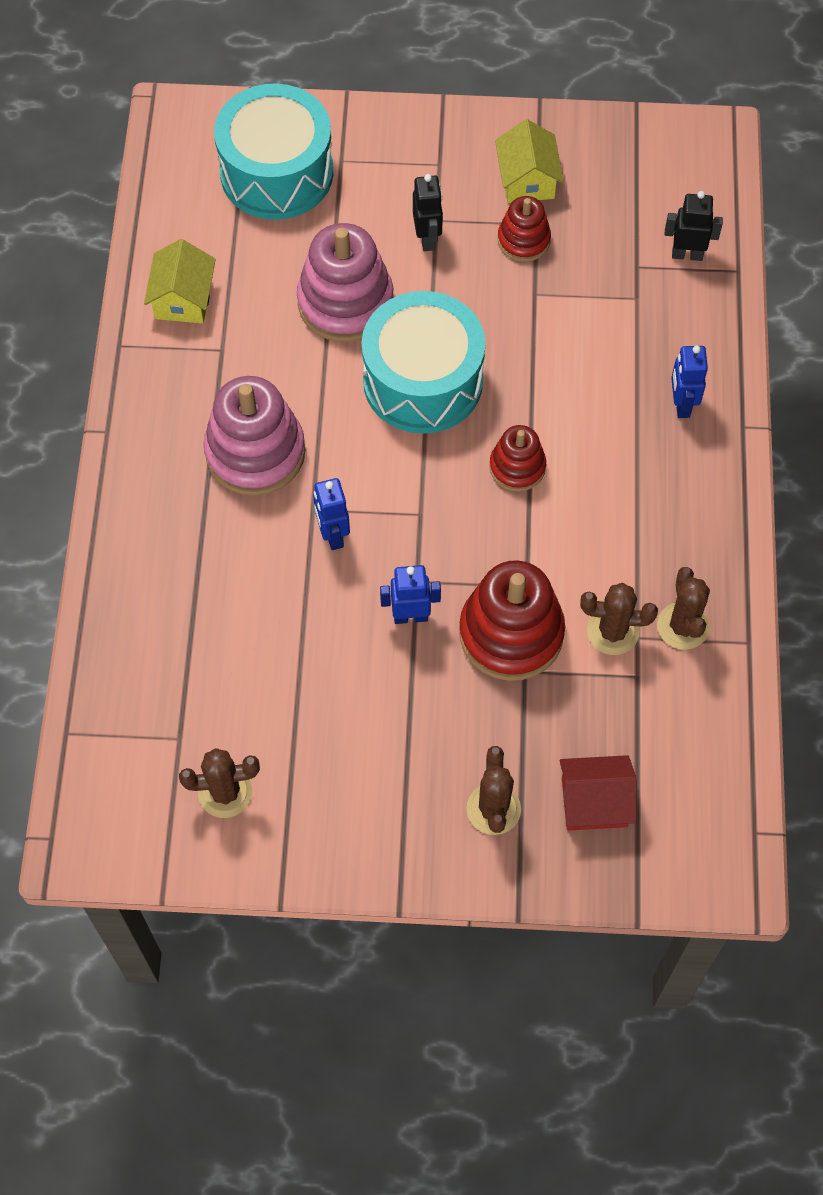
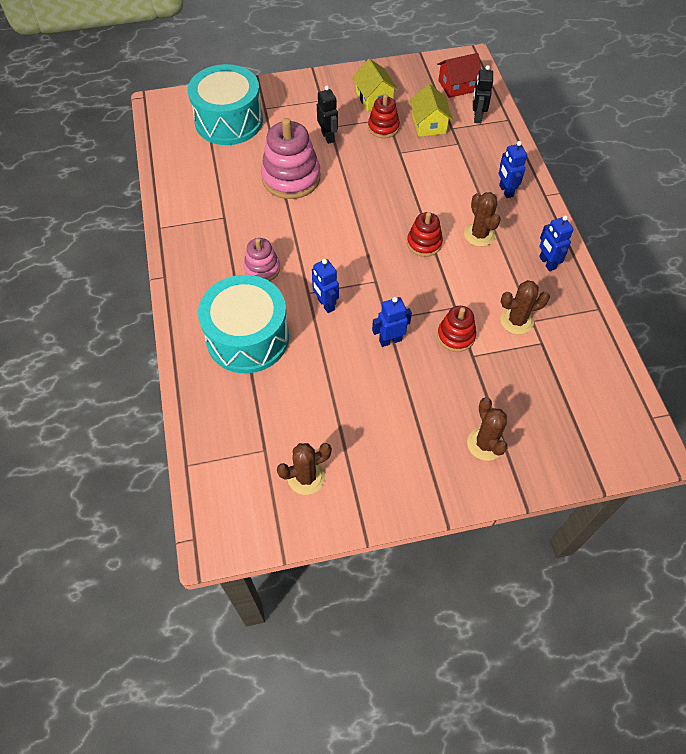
camera: 15 degrees left, 5 degrees down
(183, 299) = (192, 195): yellow house -> yellow house (429, 124)
(255, 452) = (262, 268): pink stacking toy -> pink stacking toy, size x0.56
(423, 381) = (351, 209): turquoise drum -> turquoise drum (247, 337)
(511, 633) = (456, 336): red stacking toy -> red stacking toy, size x0.56
(594, 802) = (546, 424): red house -> red house (457, 86)
(682, 626) = (557, 308): brown cactus -> brown cactus (479, 235)
(687, 254) = (477, 117): black robot -> black robot turned 75 degrees counterclockwise
(698, 546) = (547, 263): none -> blue robot

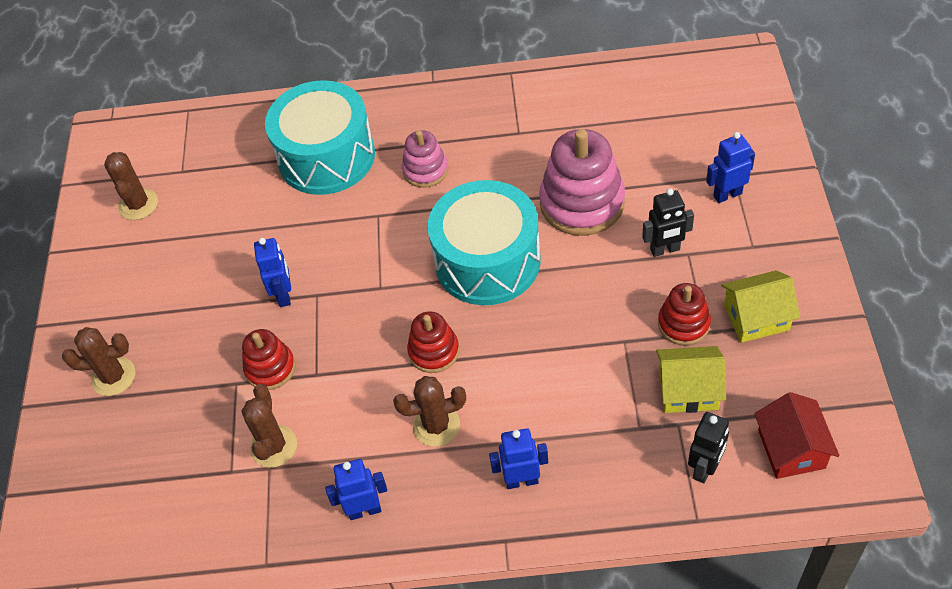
camera: 105 degrees right, 5 degrees down
(229, 121) = (705, 134): turquoise drum -> turquoise drum (487, 261)
(325, 304) = (355, 232): blue robot -> blue robot (727, 194)
(477, 117) = (705, 468): black robot -> black robot turned 105 degrees clockwise

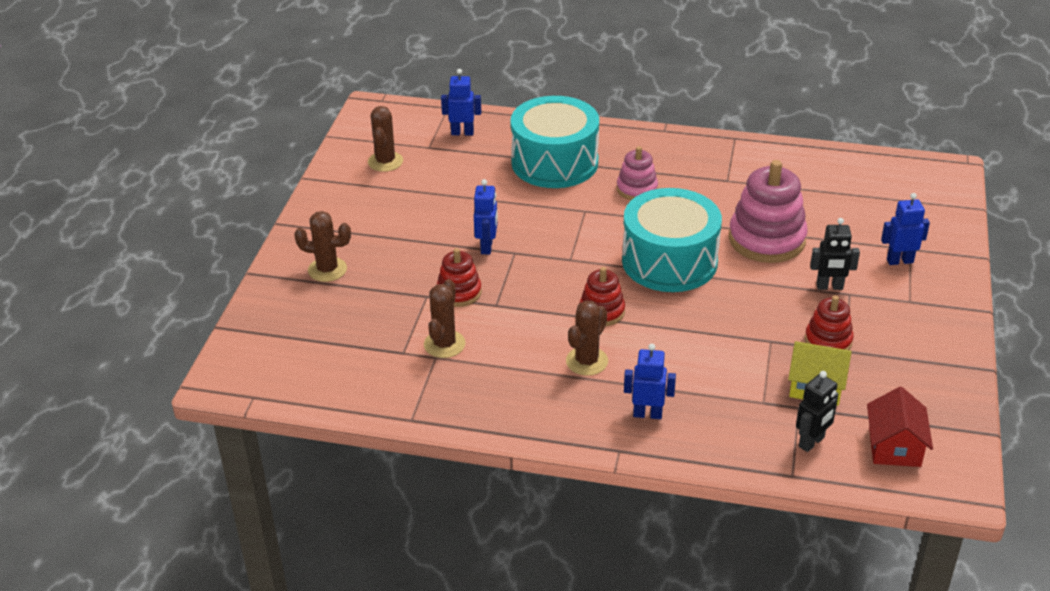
camera: 10 degrees right, 15 degrees down
(364, 510) = (506, 403): blue robot -> blue robot (462, 133)
(436, 426) = (587, 361): brown cactus -> brown cactus turned 60 degrees counterclockwise
(756, 317) = (895, 350): yellow house -> none

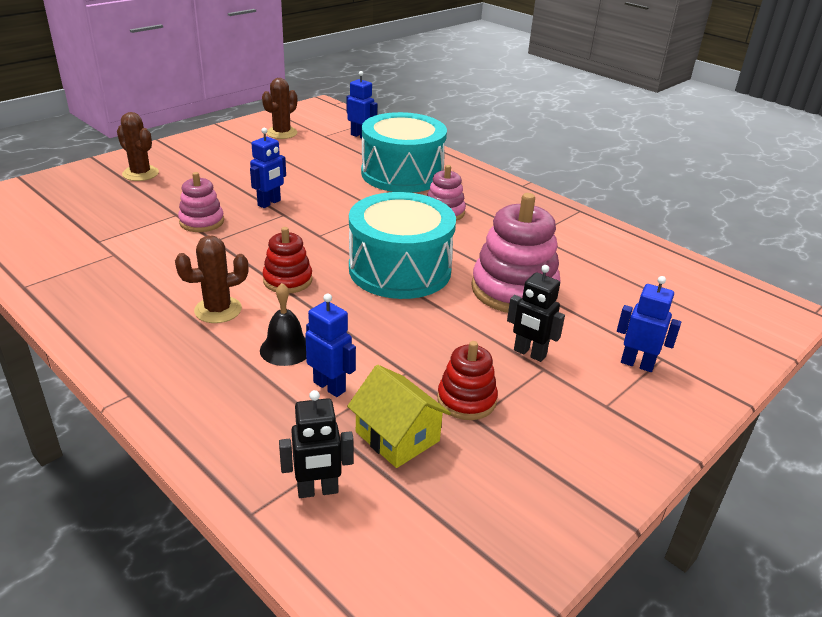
camera: 30 degrees right, 5 degrees down
(444, 344) = (134, 249): brown cactus -> none
(459, 292) = (201, 222): red stacking toy -> pink stacking toy
(647, 414) = (201, 376): blue robot -> blue robot (329, 386)
(674, 366) = (286, 349): none -> black bell
(894, 447) = (405, 550): red house -> none

